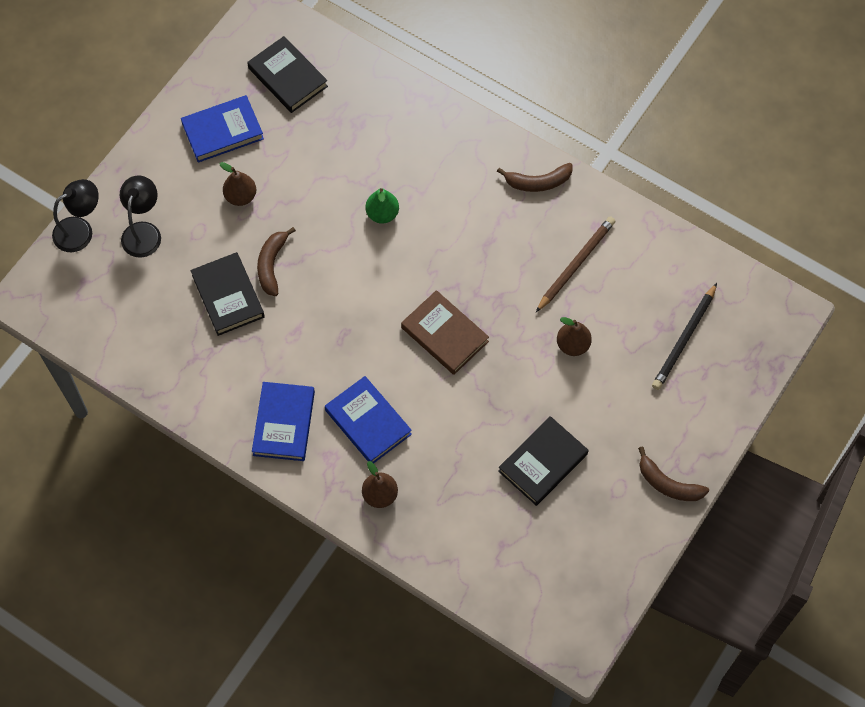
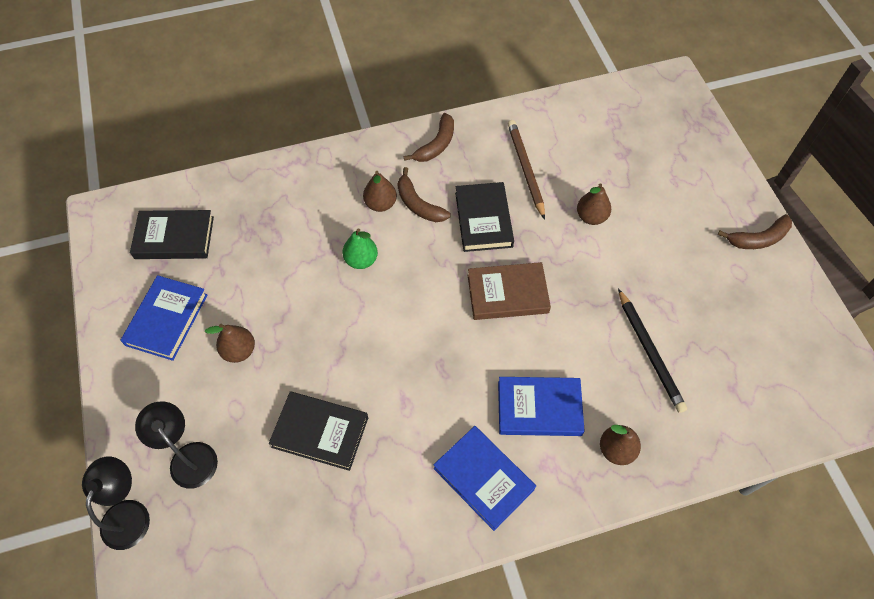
camera: 50 degrees left, 5 degrees down
(272, 265) = (325, 374): brown banana -> brown banana (418, 204)
(443, 187) = (380, 204): none -> brown pear
(542, 462) = (678, 307): black book -> black book (483, 219)
(684, 339) = (644, 148): black pencil -> black pencil (649, 352)

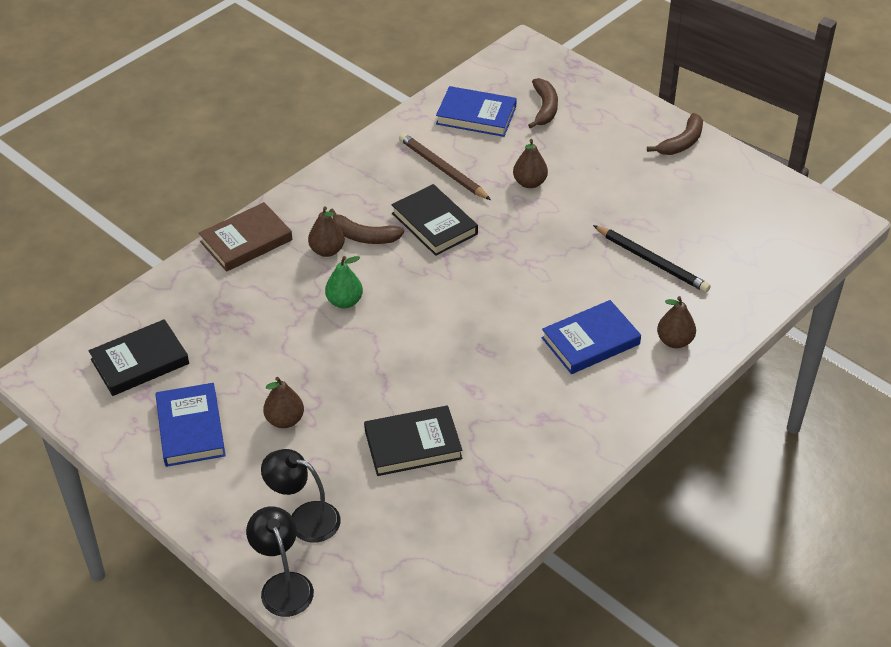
camera: 30 degrees left, 15 degrees down
(436, 145) = (343, 182): brown banana -> brown banana (544, 108)
(483, 478) = (582, 411): blue book -> blue book (476, 115)
(507, 293) = (500, 270): brown book -> brown book (246, 241)

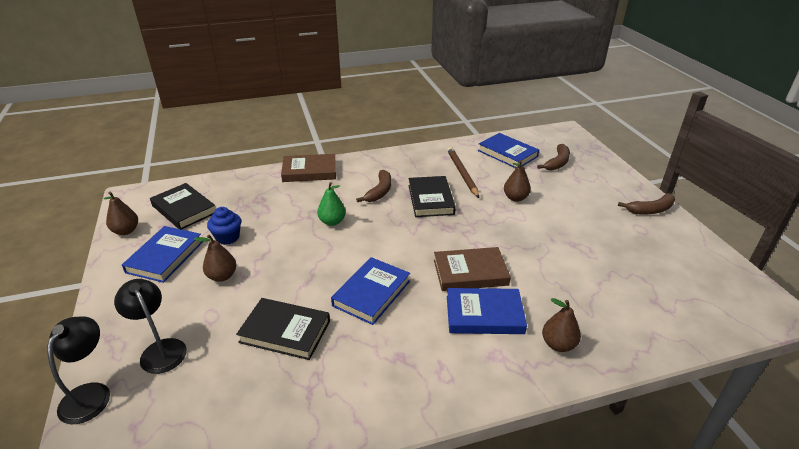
camera: 30 degrees right, 10 degrees down
(140, 361) = (184, 209): black book -> black book turned 45 degrees clockwise
(239, 374) = (227, 237): none -> blue cupcake
(327, 250) = (350, 191): brown pear -> brown pear (126, 231)
(364, 236) = (379, 191): brown banana -> brown banana turned 120 degrees counterclockwise
(464, 367) = (372, 293): none -> blue book
(545, 300) = (470, 272): none -> brown book
(651, 261) = (576, 277): black pencil -> none

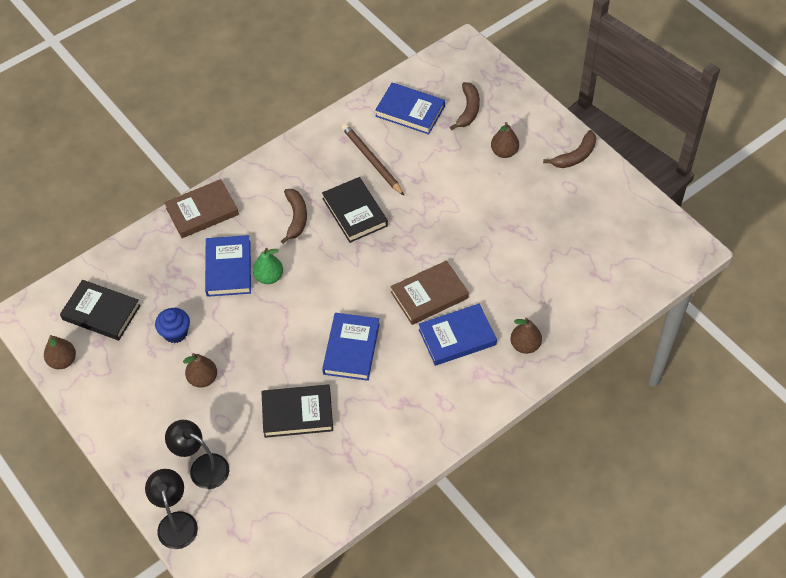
camera: 20 degrees left, 20 degrees up
(165, 257) = (130, 377): blue book -> blue book (228, 268)
(515, 198) = (440, 181): brown pear -> brown pear (504, 152)

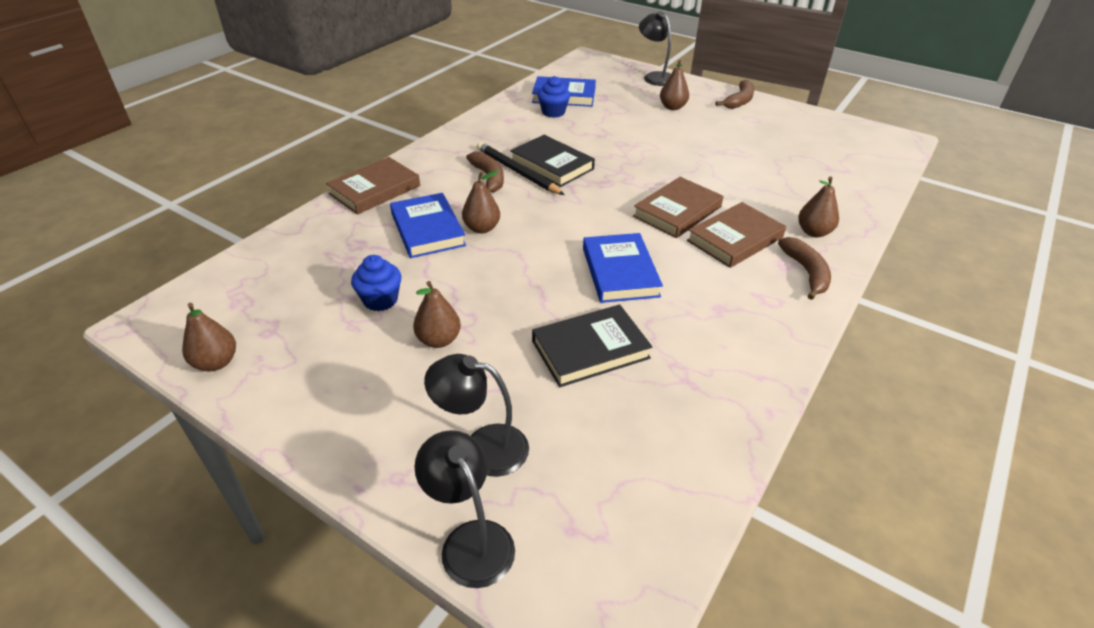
camera: 20 degrees left, 15 degrees down
(101, 312) = (266, 299): black book -> none
(269, 277) = (482, 228): green pear -> brown pear
(322, 214) = (517, 171): none -> black pencil
(372, 161) = (547, 129): brown pencil -> none
(388, 136) = (553, 112): none -> blue cupcake
(457, 337) = (735, 239): blue book -> brown book
(468, 110) = (618, 88): brown banana -> brown banana (806, 272)
(514, 97) = (654, 77): none -> black lamp

